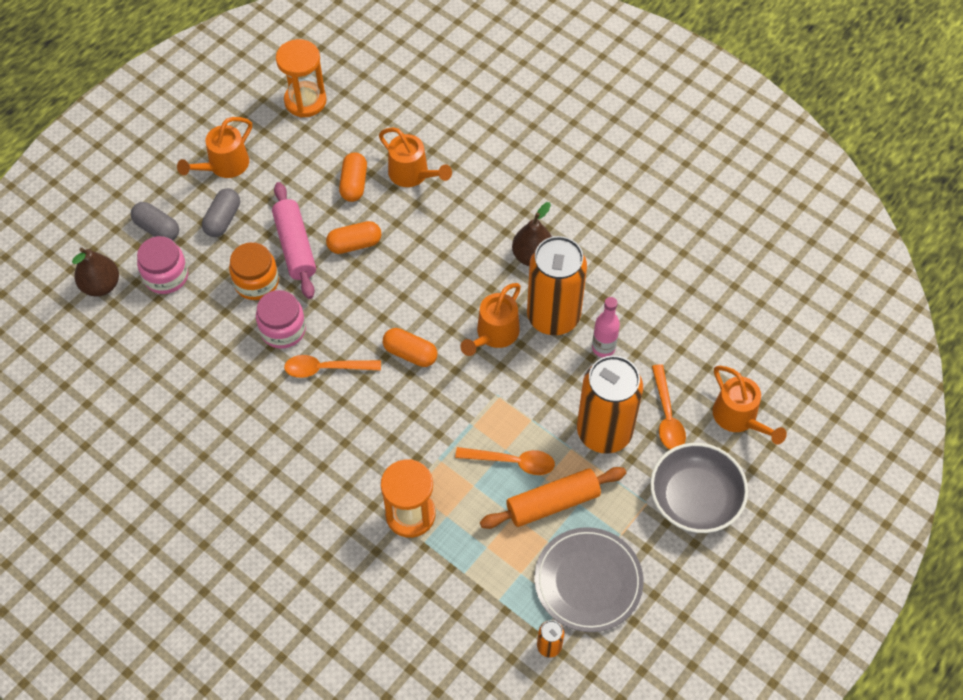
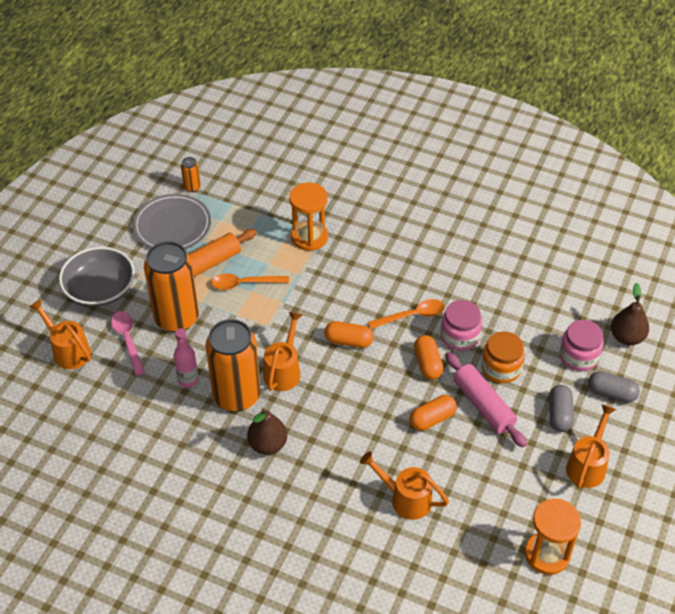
camera: 165 degrees right, 10 degrees down
(354, 184) = (457, 476): orange capsule -> orange capsule (427, 363)
(667, 415) = (127, 340): orange spoon -> pink spoon

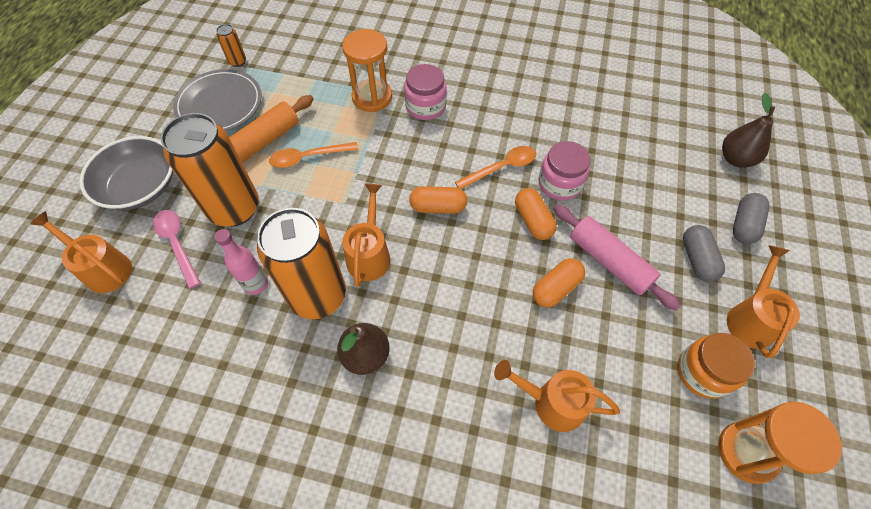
camera: 10 degrees left, 10 degrees up
(501, 368) = (615, 214): orange jar -> orange jar (703, 372)
(578, 356) = (694, 187): pink jar -> pink jar (425, 106)
(611, 393) = (744, 225): grey capsule -> grey capsule turned 75 degrees counterclockwise

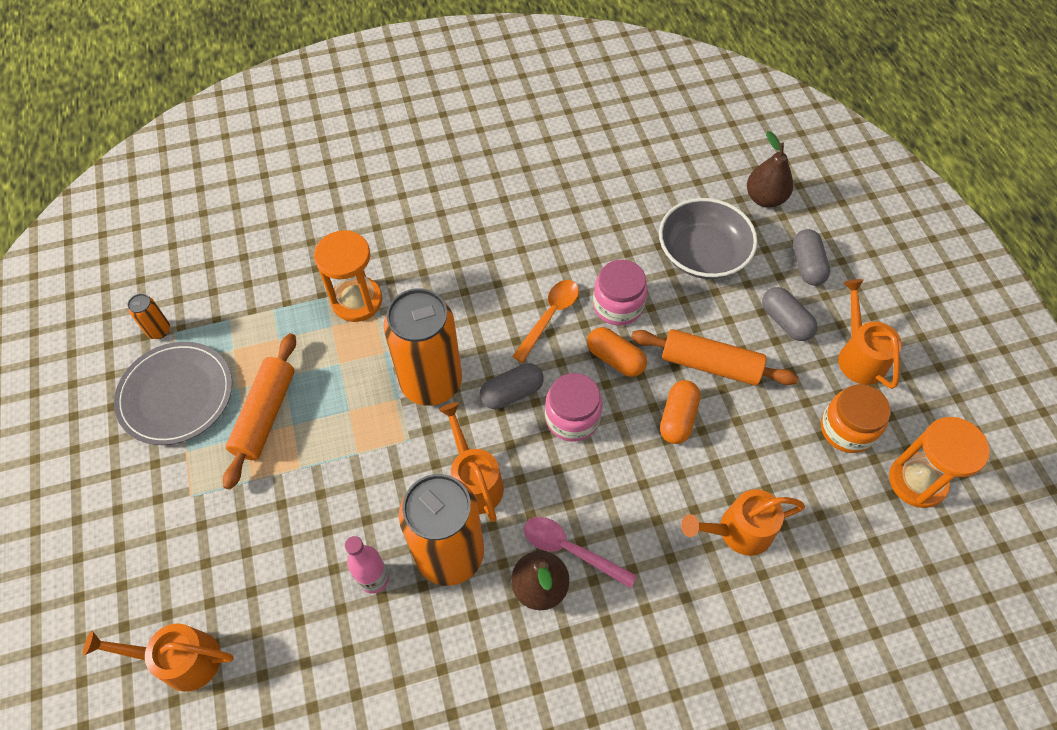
camera: 30 degrees left, 0 degrees up
(140, 186) = (152, 543): grey bowl -> grey bowl (702, 254)
(177, 244) = (250, 585): pink spoon -> pink spoon (570, 550)
(234, 208) = (288, 510): orange can -> orange can (431, 382)
(308, 157) = (332, 408): orange spoon -> none
(425, 106) = (425, 284): pink jar -> pink jar (572, 418)
(438, 207) = (512, 393): orange capsule -> grey capsule
(609, 261) = (710, 365): pink rolling pin -> orange rolling pin

